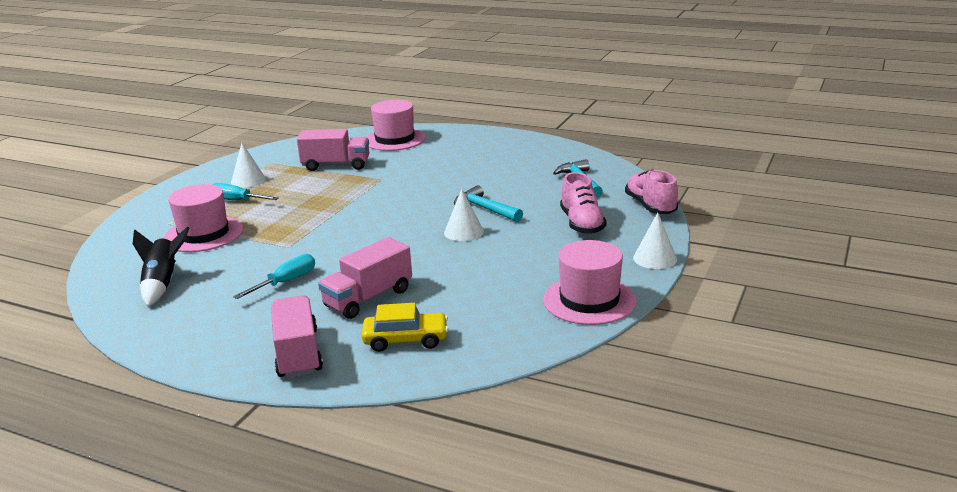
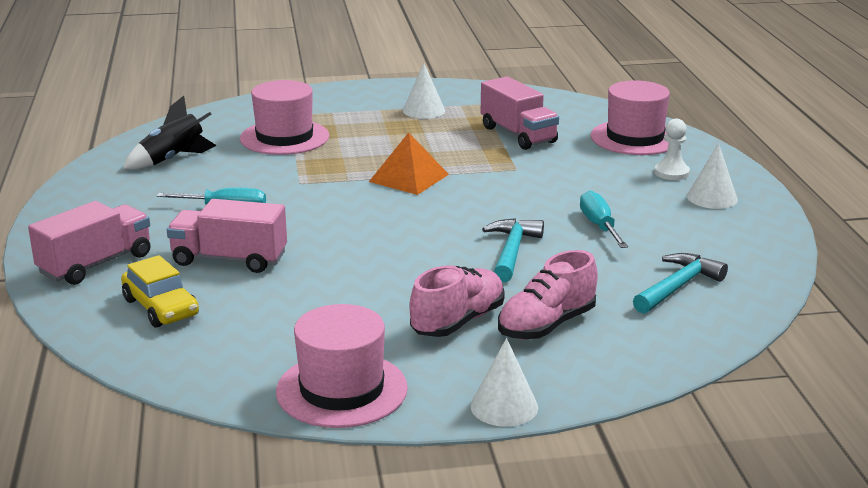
camera: 55 degrees right, 0 degrees up
(237, 201) = (372, 123): turquoise screwdriver -> turquoise screwdriver (599, 226)
(341, 211) = (409, 178): none -> orange pyramid
(452, 144) = (671, 173): none -> white pawn
(464, 232) = (435, 258): white cone -> white cone (712, 198)
(650, 206) = (665, 360): pink shoe -> pink shoe (457, 321)

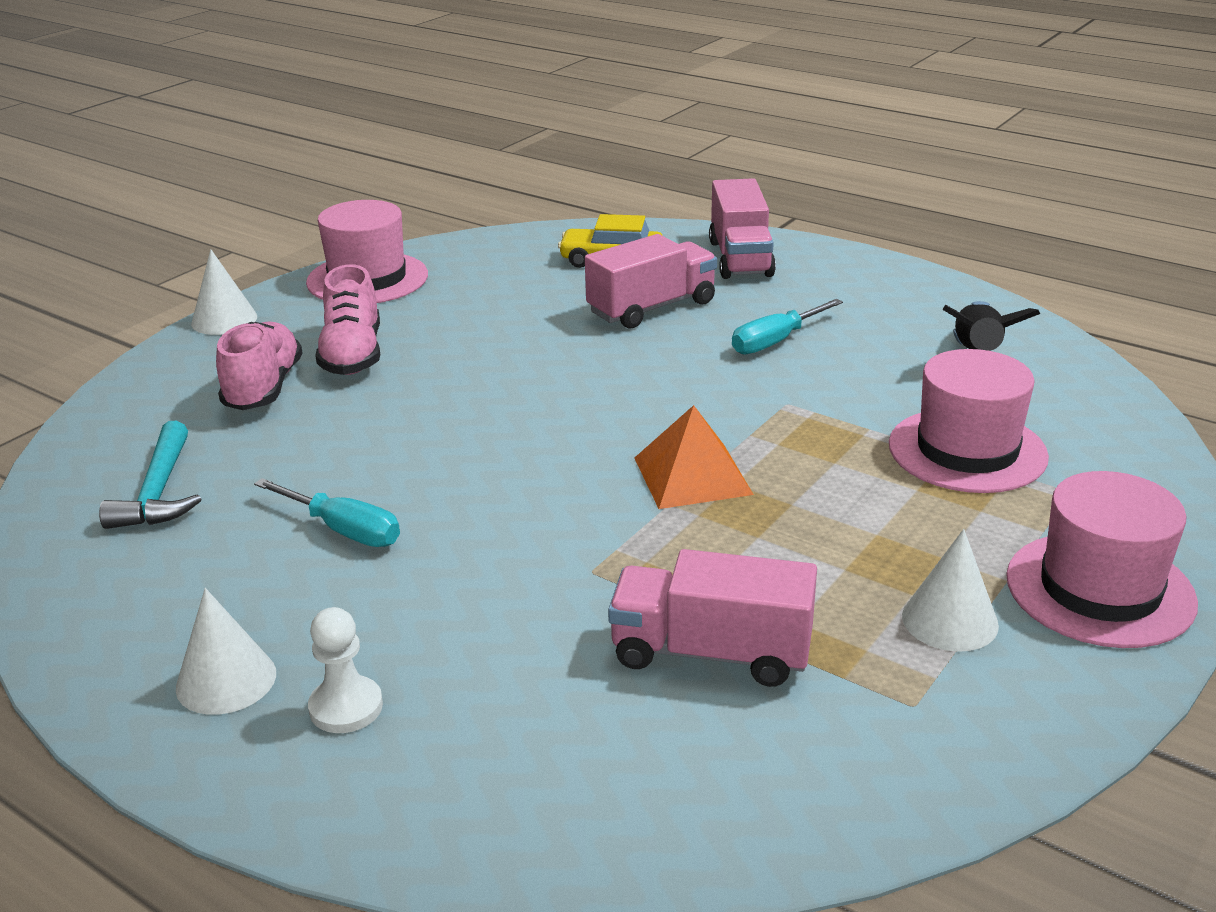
camera: 135 degrees right, 5 degrees up
(512, 251) = (404, 442): turquoise hammer -> none
(635, 138) = (513, 779): pink hat -> pink hat (1100, 589)

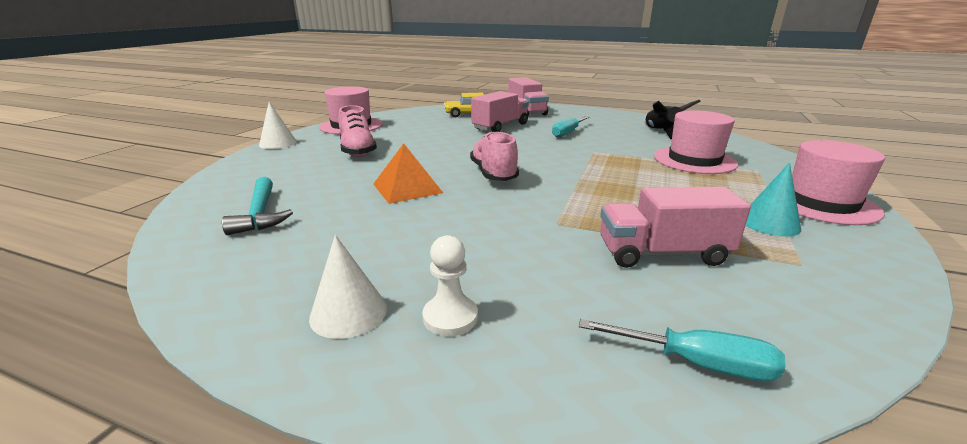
camera: 15 degrees left, 5 degrees down
(263, 388) = (312, 166): pink shoe -> pink shoe (494, 174)
(343, 530) = (392, 220): turquoise screwdriver -> turquoise screwdriver (695, 363)
(692, 475) = (574, 179): orange pyramid -> orange pyramid (407, 188)
(950, 620) = (769, 223): white cone -> turquoise cone

